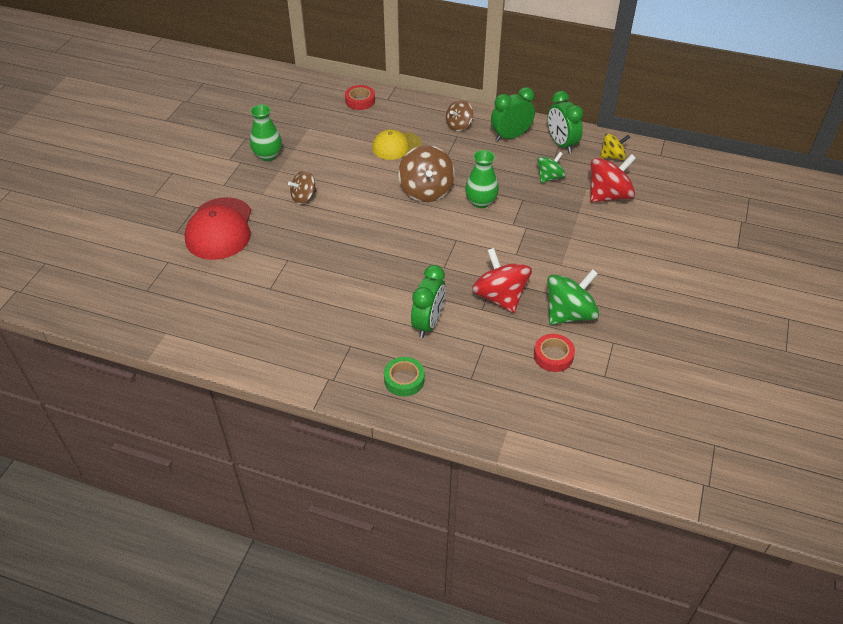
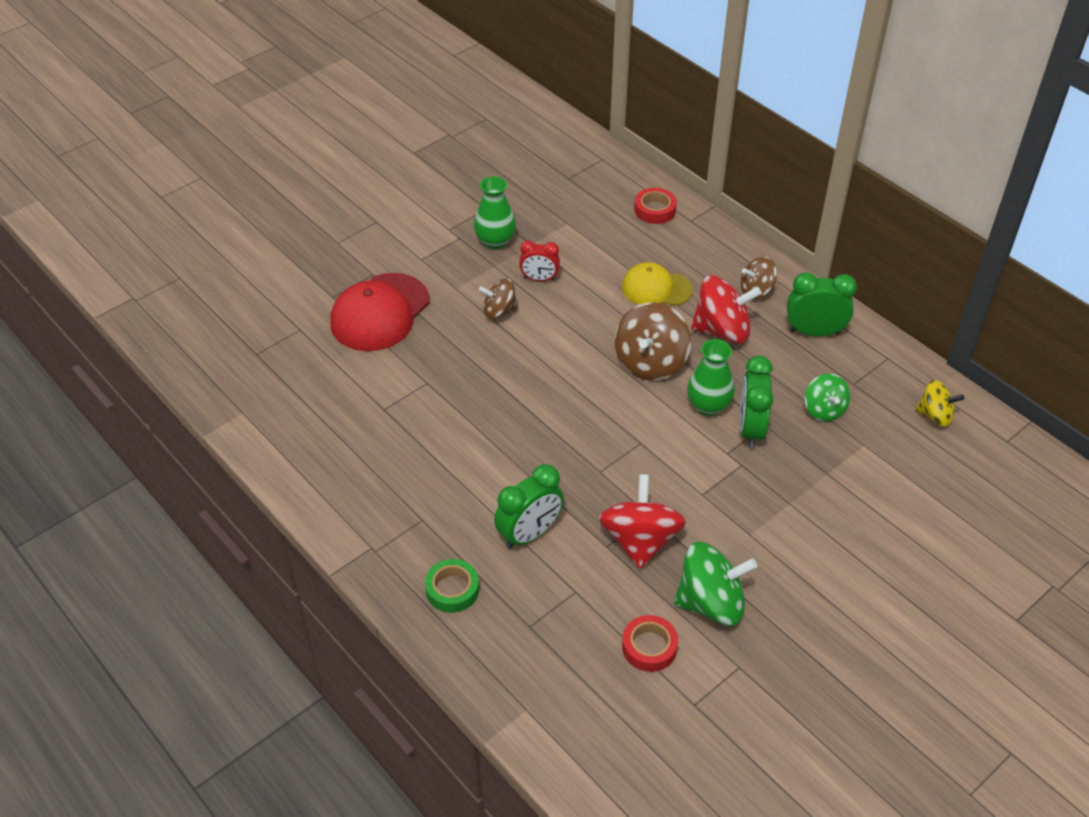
camera: 30 degrees right, 0 degrees up
(316, 168) = (539, 279): none -> red clock
(549, 177) = (824, 410): green spinning top -> green spinning top turned 90 degrees clockwise
(561, 144) = (876, 369): green clock -> green clock (750, 429)
(608, 195) = (886, 468): red spinning top -> red spinning top (722, 330)

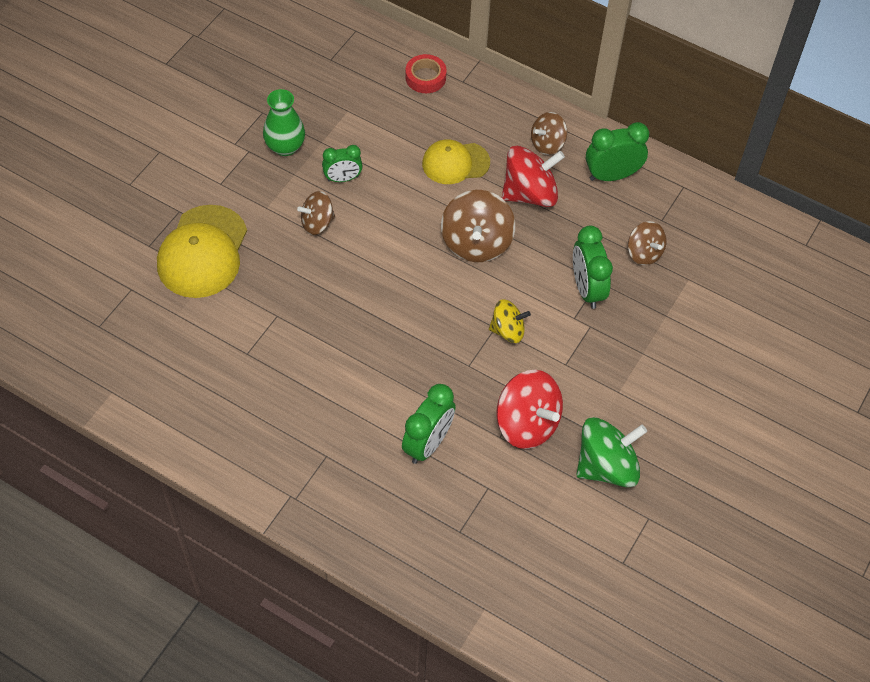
camera: 20 degrees left, 10 degrees up
(380, 312) = (202, 252): red cap -> yellow cap
(452, 589) = (379, 516): green tape -> none
(539, 279) = (343, 178): red clock -> green clock
(640, 540) = (527, 424): red spinning top -> red spinning top turned 150 degrees clockwise
(649, 647) = (568, 522): red tape -> none
(708, 406) = (542, 274): green vase -> none
(824, 410) = (644, 253): green spinning top -> brown spinning top
(935, 415) = (739, 235): yellow spinning top -> yellow spinning top (507, 330)

